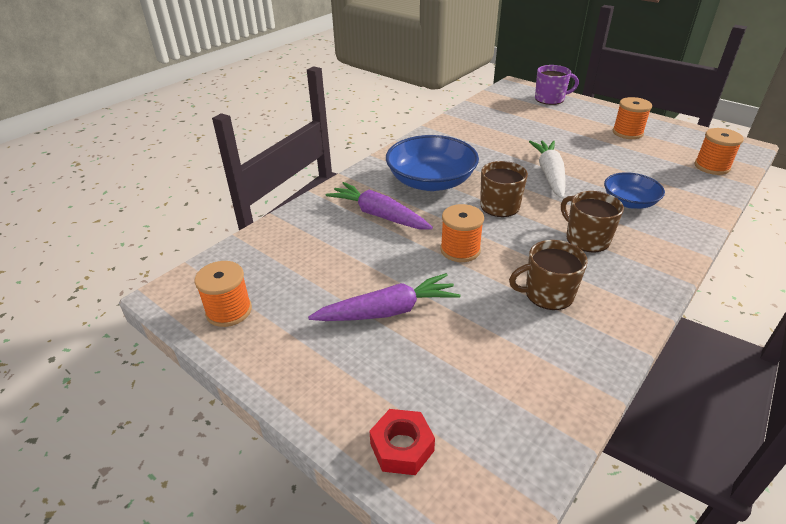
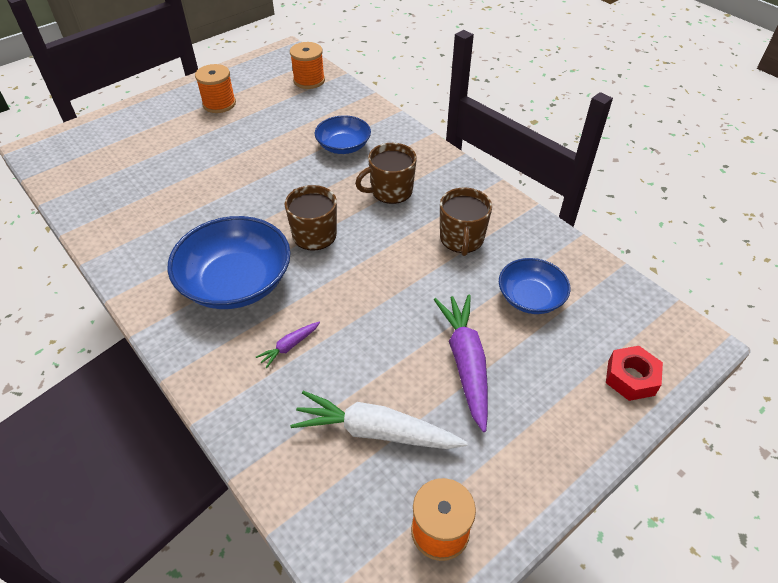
camera: 80 degrees left, 10 degrees up
(378, 215) = (289, 346): purple carrot -> purple carrot, size x0.47
(460, 250) = (381, 284): orange spool -> none
(488, 353) = (530, 297): none -> blue bowl
(549, 174) = (271, 181): white carrot -> white carrot (375, 431)
(550, 99) = (101, 131): purple mug -> none

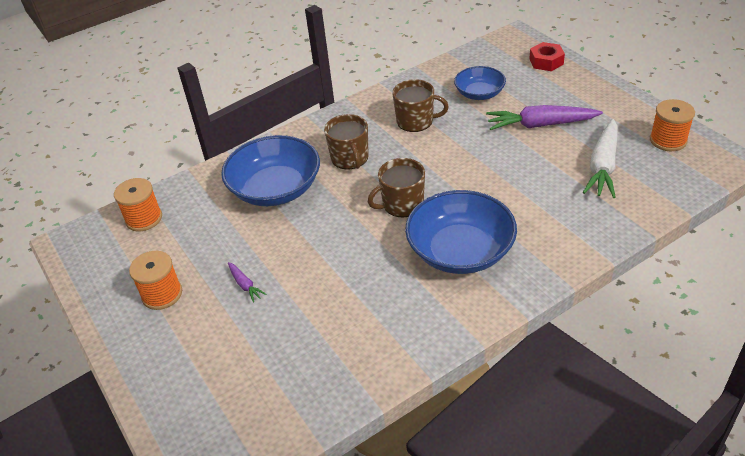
camera: 80 degrees left, 5 degrees down
(289, 346) = (532, 212): purple carrot -> purple carrot (245, 285)
(343, 146) = (275, 189): blue bowl -> blue bowl, size x1.71

